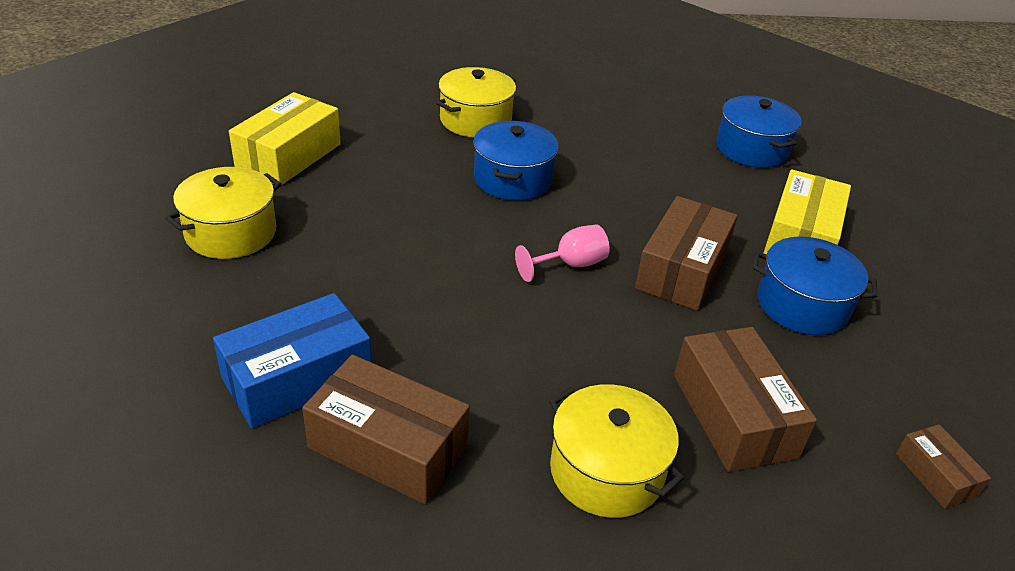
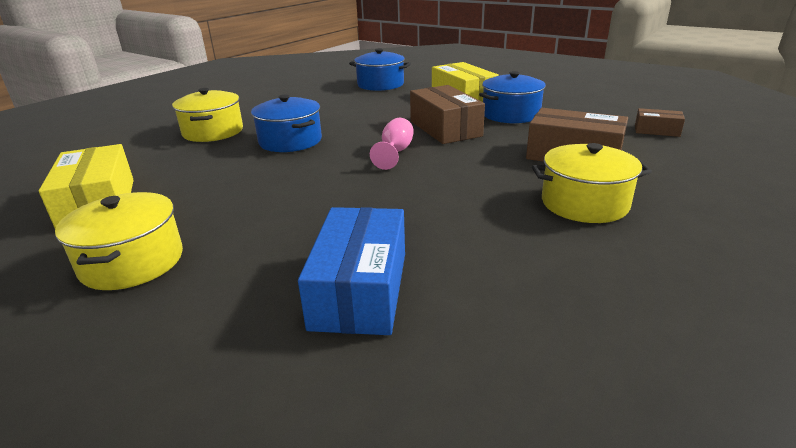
camera: 45 degrees left, 10 degrees down
(388, 446) = (485, 273): brown box -> none

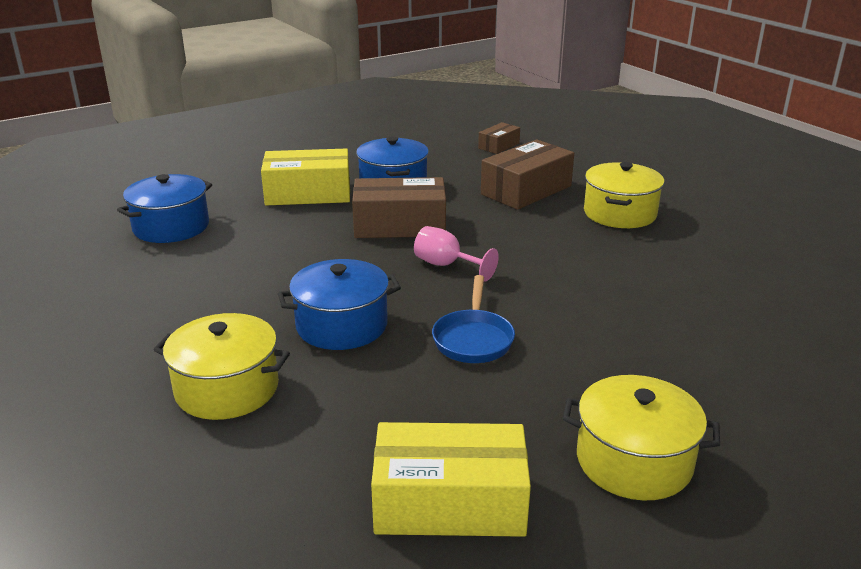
camera: 70 degrees left, 0 degrees up
(291, 179) = (473, 339): none -> blue pan
(360, 289) = (721, 331): blue box -> none

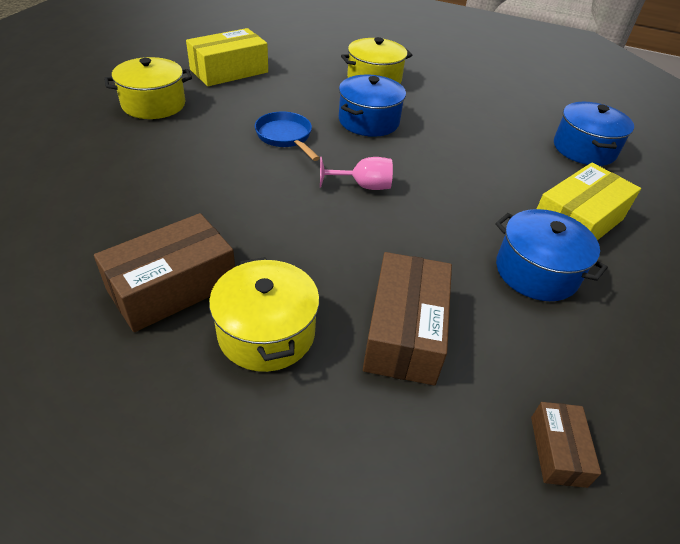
camera: 140 degrees right, 15 degrees up
(399, 225) = (450, 215): brown box -> brown box (172, 287)

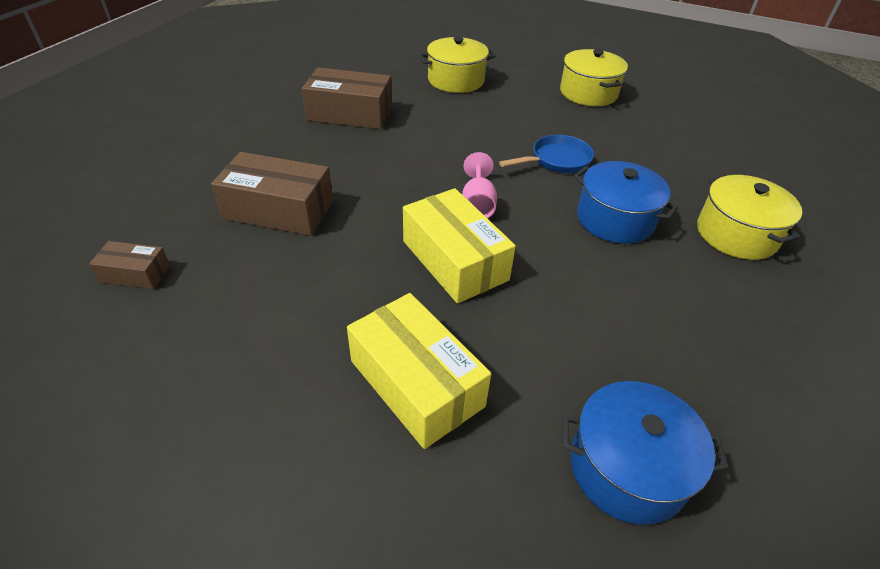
camera: 95 degrees right, 0 degrees up
(172, 287) = (350, 114): brown box -> brown box turned 45 degrees counterclockwise
(229, 71) = (681, 128): yellow box -> yellow box (454, 260)
(266, 332) = (298, 148): yellow pot -> yellow pot (456, 80)
(536, 271) = (331, 314): blue pot -> none

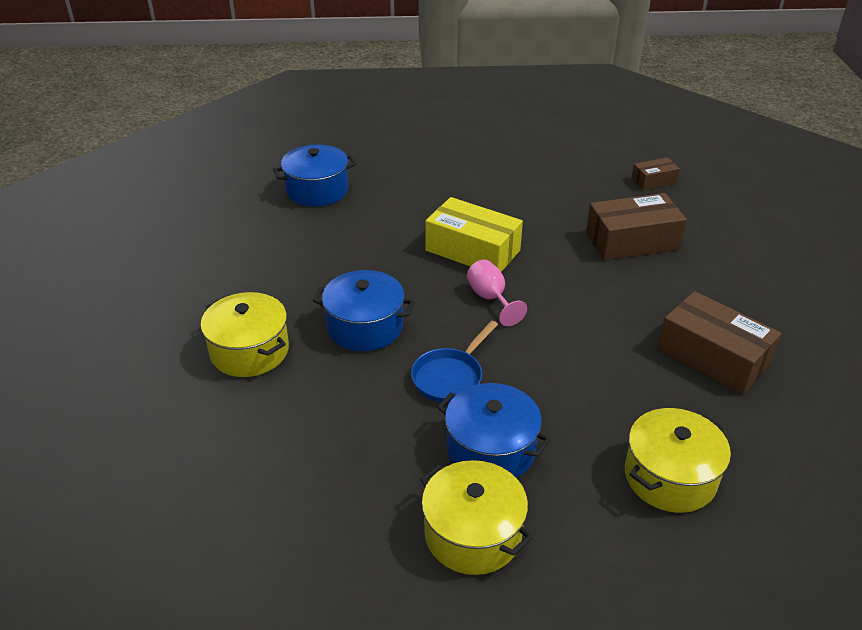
camera: 155 degrees right, 5 degrees down
(350, 114) = (713, 357): brown box -> brown box turned 60 degrees clockwise
(416, 383) = (442, 187): yellow box -> none
(554, 118) = (491, 450): none -> blue pot

